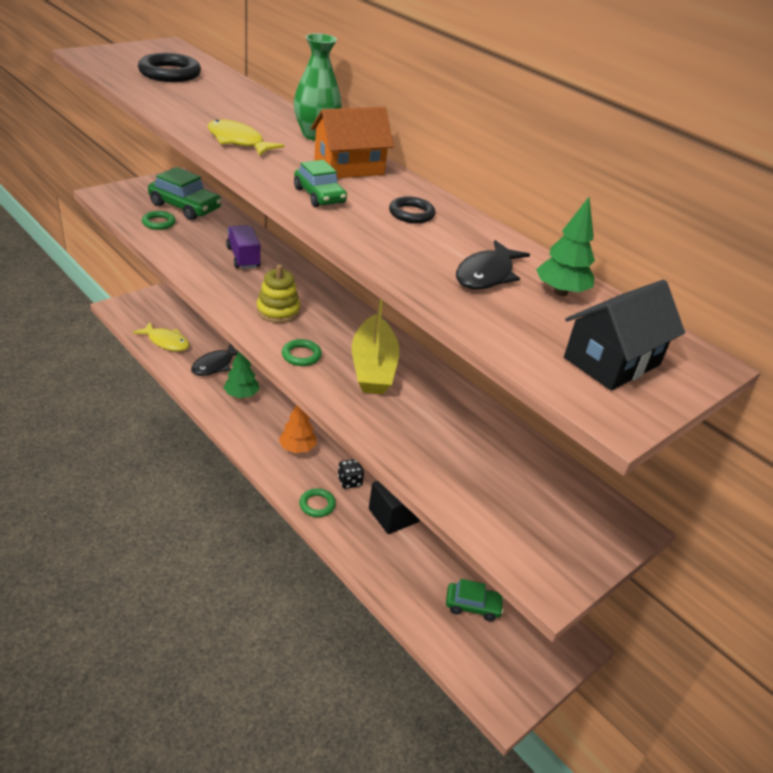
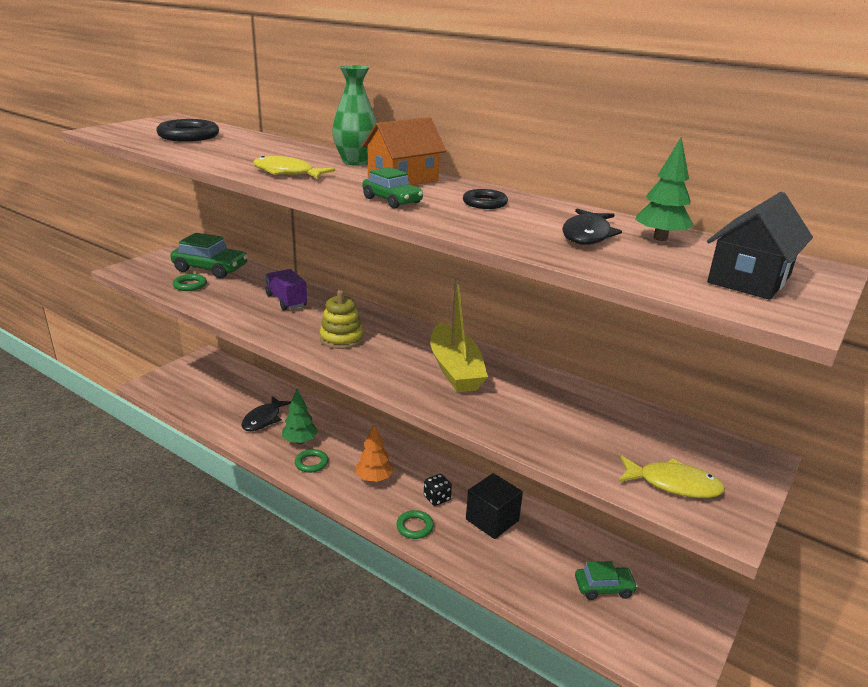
camera: 10 degrees left, 10 degrees down
(166, 342) = (206, 407): yellow fish -> yellow fish (673, 484)
(301, 355) = (382, 371): green ring -> green ring (311, 463)

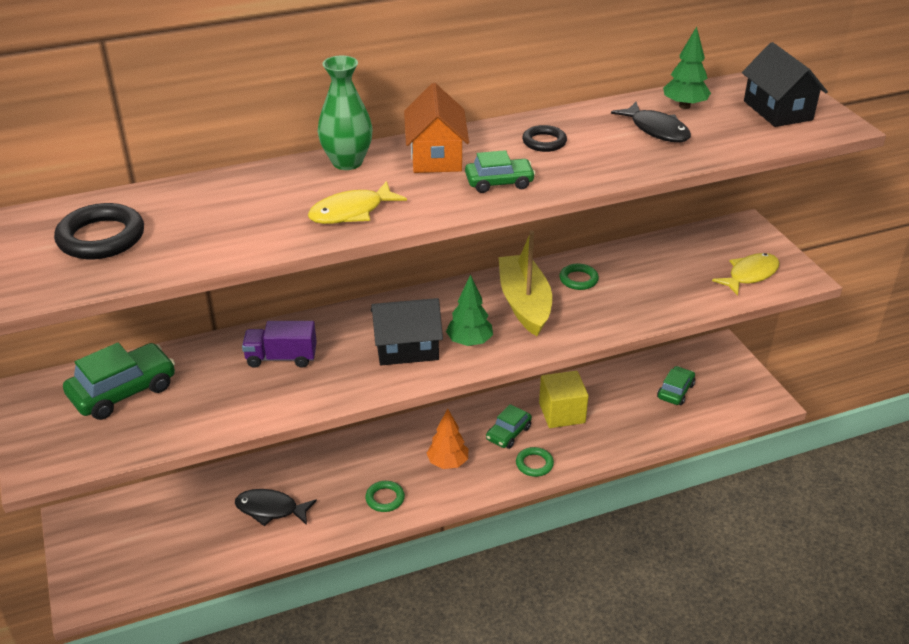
camera: 55 degrees left, 10 degrees up
(190, 285) = (156, 421): green ring -> green ring (578, 279)
(263, 419) = (271, 509): black fish -> black fish turned 135 degrees clockwise
(300, 441) = (339, 494): green tree -> green tree (469, 342)
(341, 339) = (407, 348): yellow stacking toy -> black house
(437, 498) = (508, 433): black dice -> green car
(455, 369) = (524, 303): yellow boat -> yellow boat turned 120 degrees counterclockwise
(492, 520) = (562, 413): black cube -> yellow cube

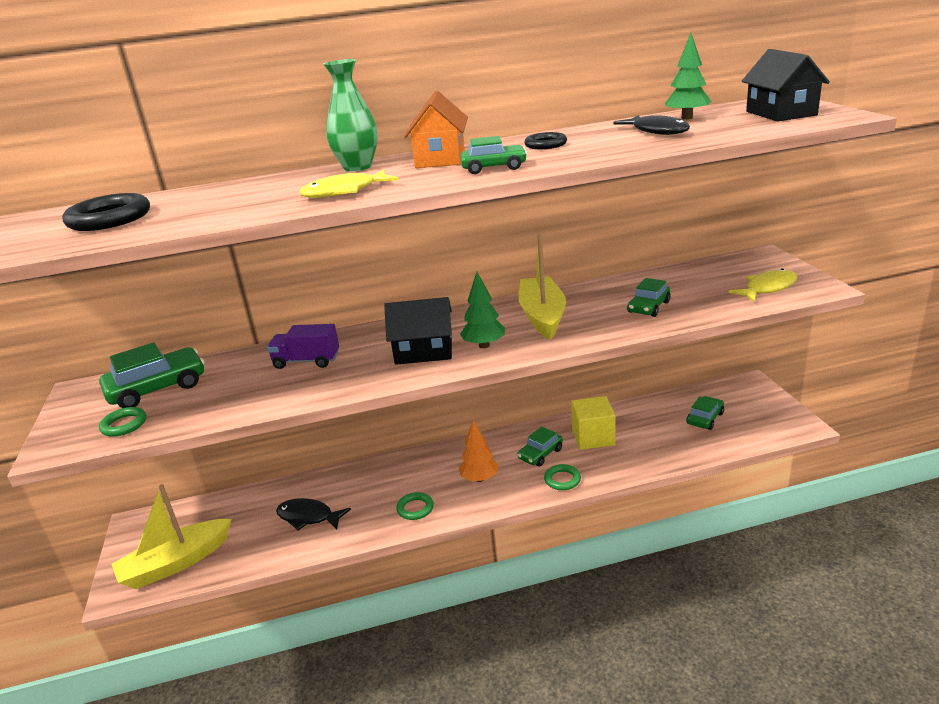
camera: 10 degrees right, 10 degrees down
(137, 565) = (176, 563): none -> yellow boat
(578, 279) = (597, 298): green ring -> green ring (124, 425)
(633, 296) = (648, 307): none -> green car

